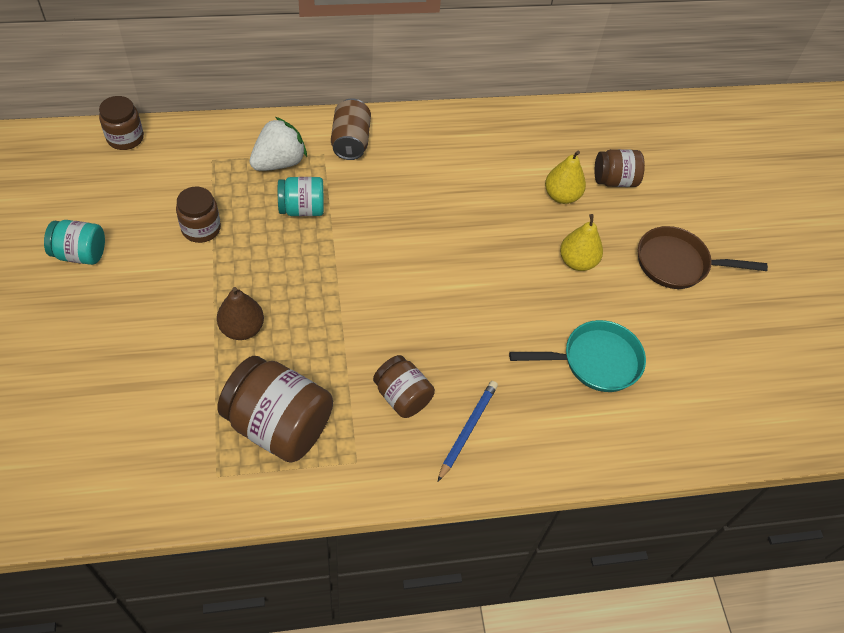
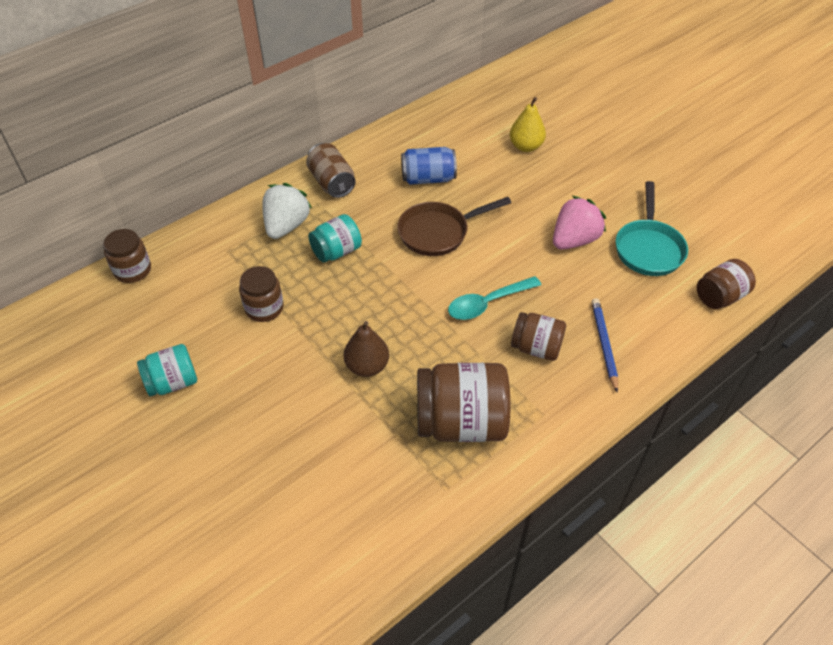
camera: 25 degrees left, 5 degrees down
(393, 330) = (487, 303): none -> turquoise spoon
(441, 181) = (428, 178): none -> blue can
(528, 313) = (574, 240): none -> pink strawberry
(577, 261) = (576, 186): yellow pear -> none
(595, 361) = (648, 248): turquoise pan -> turquoise pan turned 135 degrees clockwise
(614, 180) = (553, 118): brown jar -> brown jar (720, 297)
(677, 264) = (645, 154): brown pan -> brown pan (438, 232)

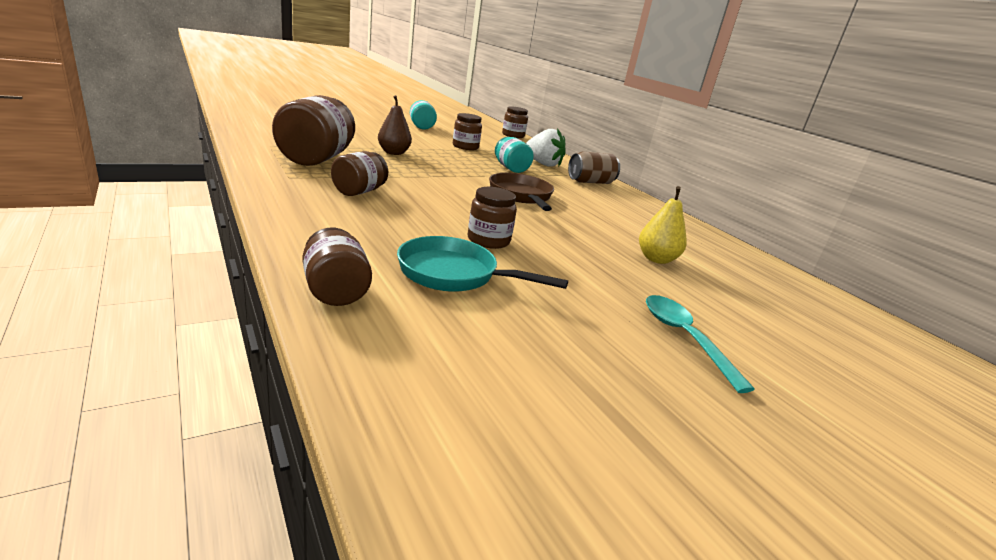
camera: 95 degrees right, 25 degrees down
(428, 178) = (596, 208): blue can -> none
(487, 303) = (425, 190): turquoise spoon -> turquoise spoon (684, 338)
(574, 240) = (488, 240): pink strawberry -> brown jar
(604, 344) = (334, 213): blue pencil -> none

